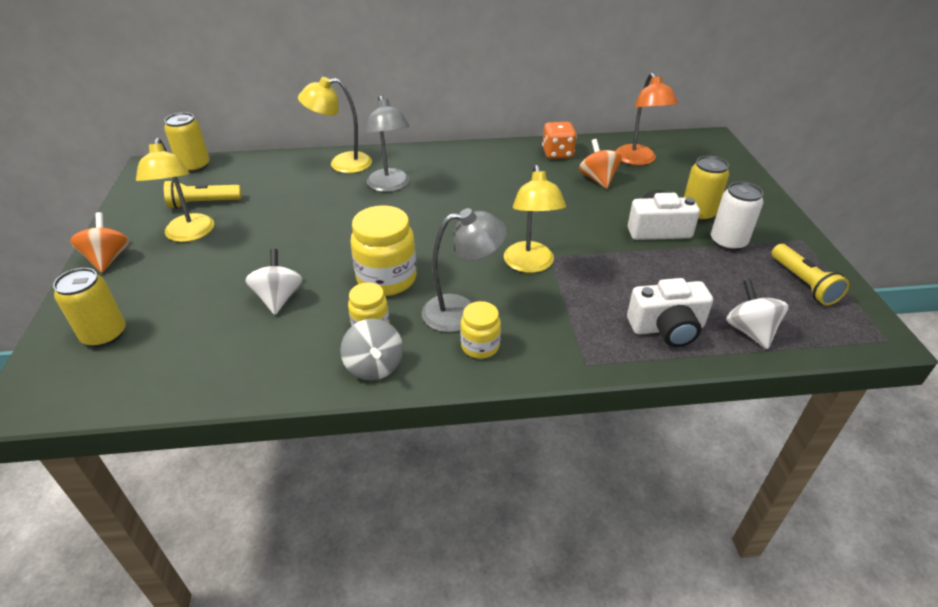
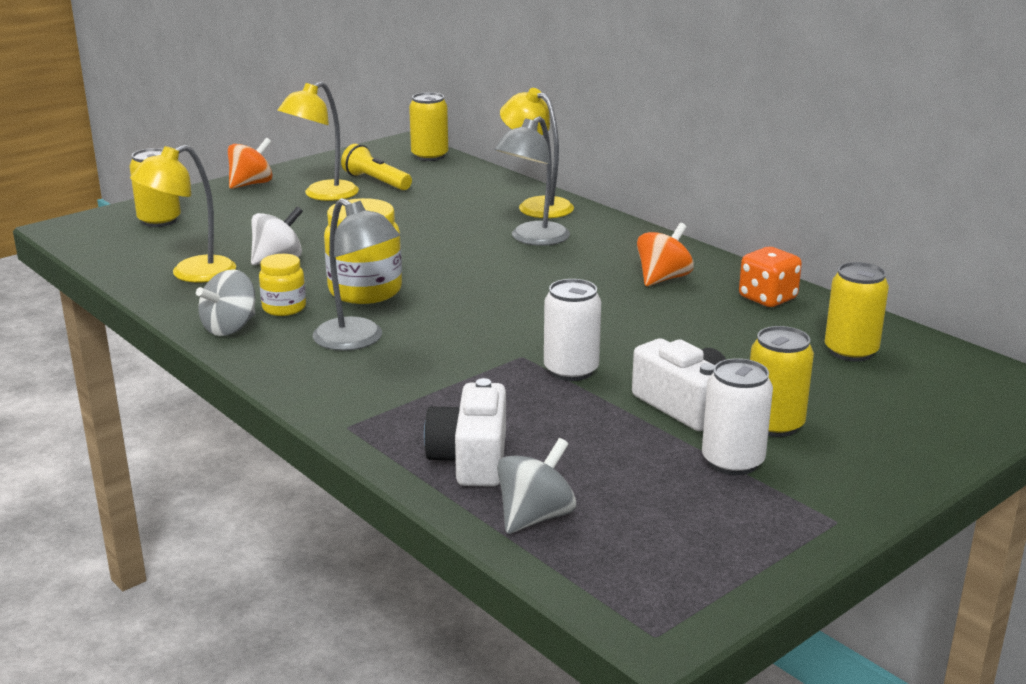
camera: 55 degrees right, 15 degrees down
(480, 346) = (313, 365): yellow jar -> none
(530, 265) = (489, 350): yellow lamp -> yellow lamp (191, 274)
(585, 247) = (571, 370): none -> white can
(598, 179) = (747, 338): orange spinning top -> orange spinning top (663, 278)
(638, 160) = (850, 351): orange lamp -> yellow can
(667, 328) = (471, 459): white camera -> white camera turned 45 degrees clockwise
(749, 331) = (535, 517): white spinning top -> grey spinning top
(803, 283) = (710, 540): yellow flashlight -> none

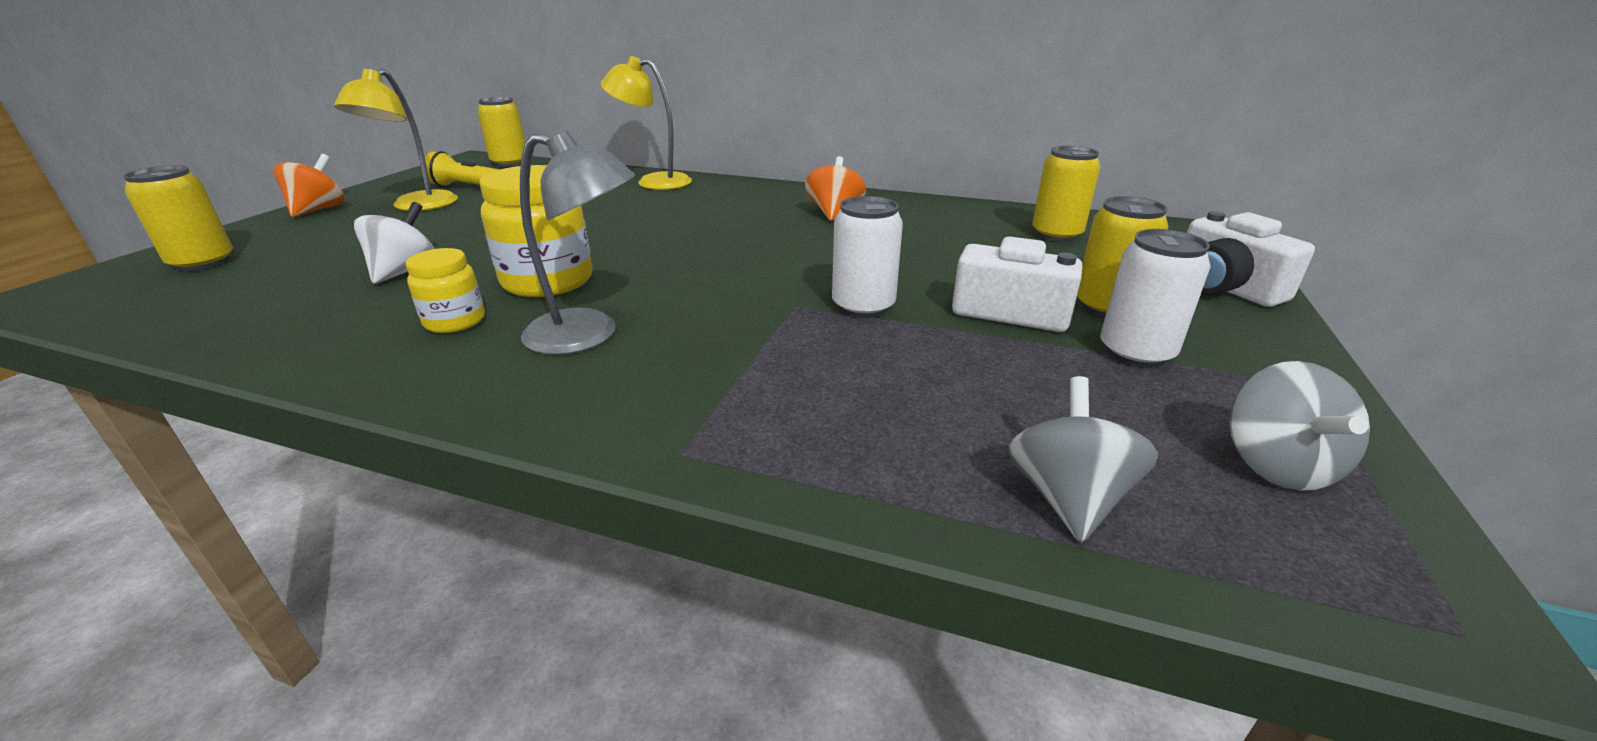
camera: 30 degrees left, 5 degrees up
(191, 274) = (286, 311): yellow lamp -> none
(230, 328) = (389, 364): grey spinning top -> grey spinning top (1276, 465)
(471, 459) = (890, 443): white camera -> white camera (1223, 288)
(532, 239) = (680, 205): grey lamp -> none
(767, 298) = (936, 211): orange dice -> none

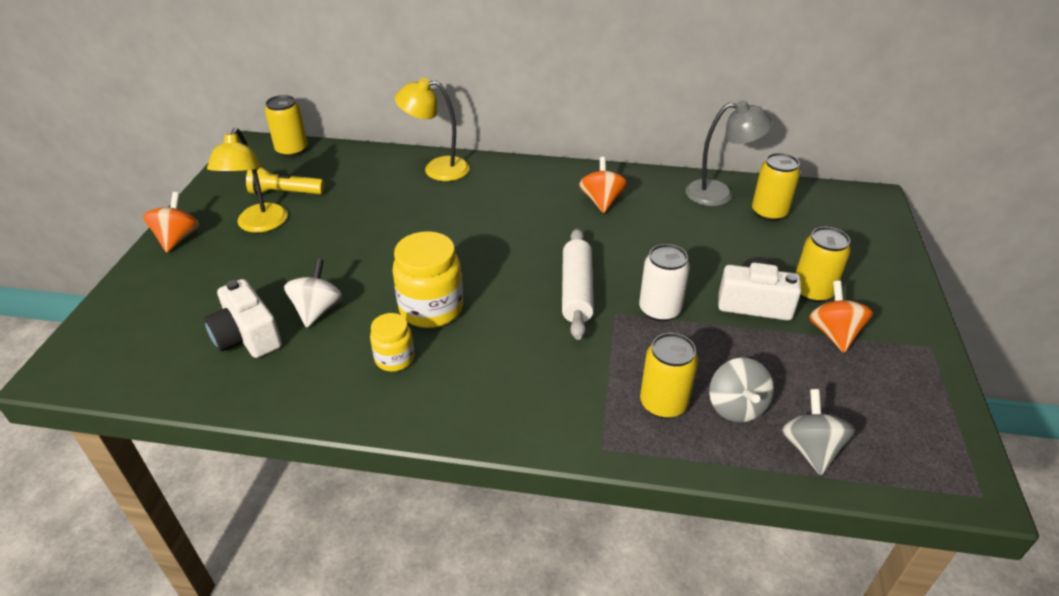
camera: 10 degrees left, 10 degrees up
(203, 262) = (147, 318): yellow can -> yellow can (663, 403)
(588, 335) = (494, 360): grey lamp -> grey lamp (719, 194)
(754, 281) = (576, 291): none -> white rolling pin
(1135, 353) = (833, 333): white can -> orange spinning top
(1223, 288) = (882, 263): white camera -> white camera (247, 336)
(1276, 465) = (910, 412): grey spinning top -> grey spinning top (736, 407)

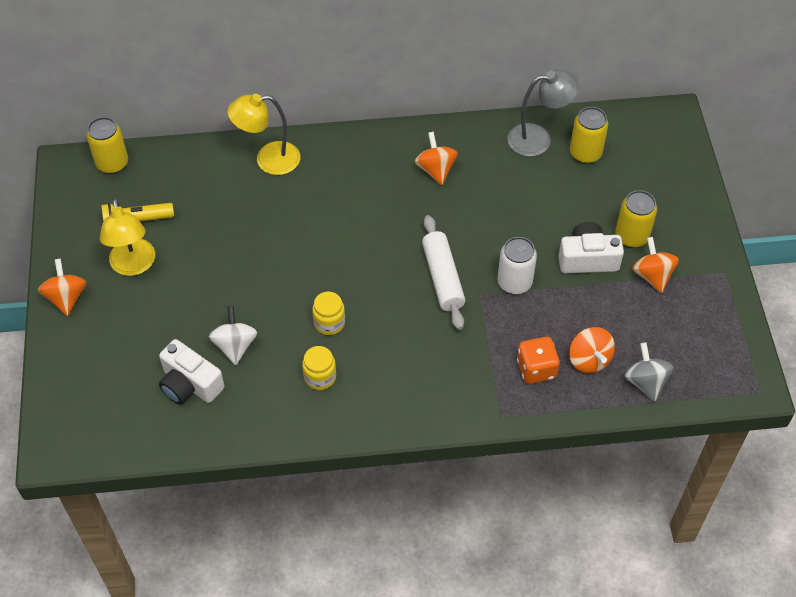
camera: 15 degrees left, 15 degrees up
(431, 309) = (329, 323): yellow jar -> yellow jar, size x0.58
(663, 403) = (536, 369): yellow can -> orange dice
(736, 407) = (589, 360): grey spinning top -> orange spinning top

